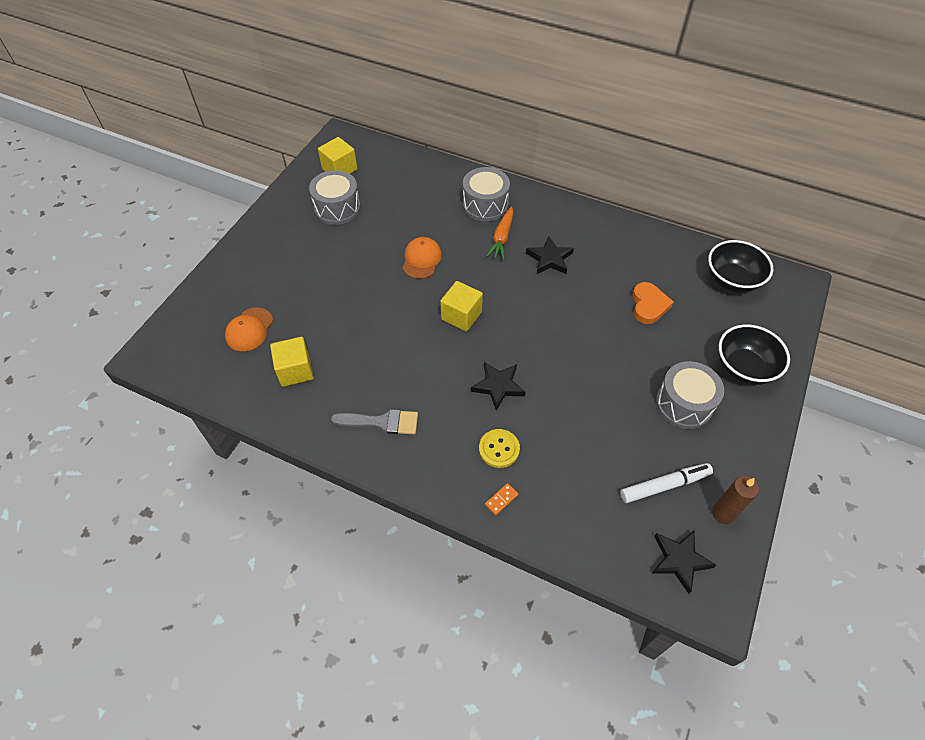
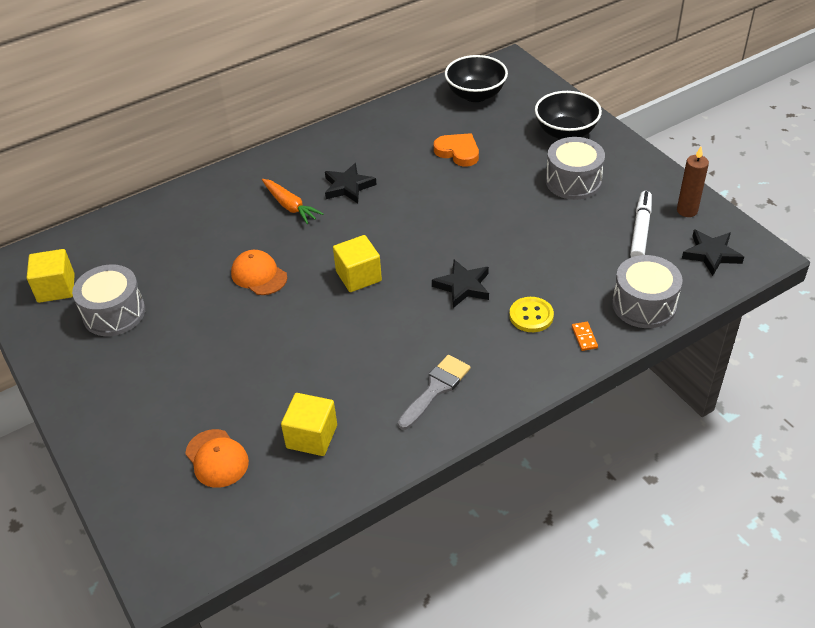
camera: 55 degrees left, 10 degrees down
(485, 205) = (235, 199): grey drum -> grey drum (644, 305)

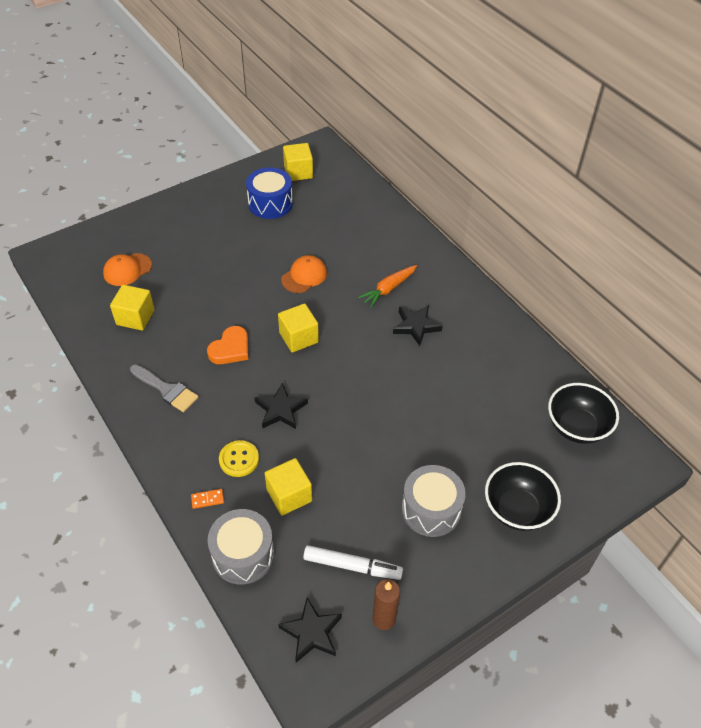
camera: 85 degrees right, 5 degrees up
(114, 313) = (270, 203): grey drum -> blue drum
(458, 152) = (473, 409): orange heart -> orange heart (230, 349)
(571, 275) = (289, 495): none -> yellow cube

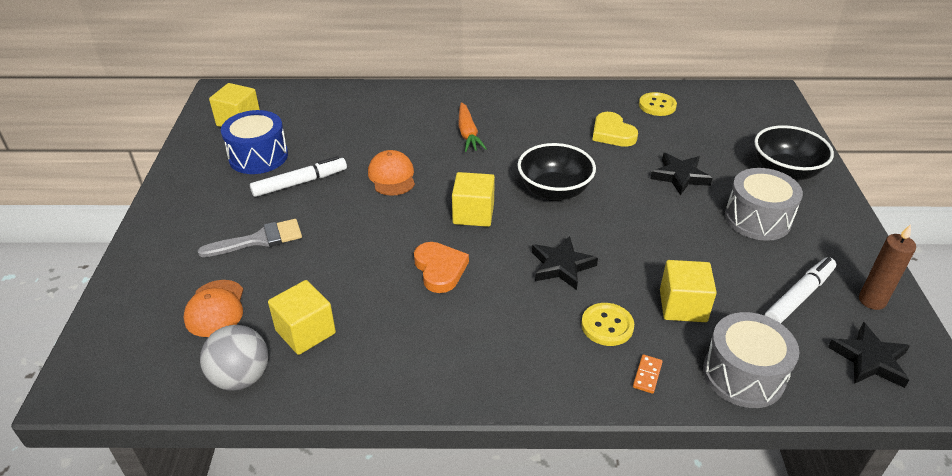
camera: 55 degrees left, 10 degrees down
(86, 311) = (241, 377): none -> grey ball
(166, 390) = (452, 348): grey brush -> grey brush (259, 239)
(260, 237) = (300, 183): none -> white marker
(416, 326) = (531, 138): black star -> black star (680, 176)
(468, 372) = (612, 133): none -> yellow heart
(539, 384) = (657, 105): none -> yellow button
(576, 427) = (716, 107): black bowl -> black bowl (554, 191)

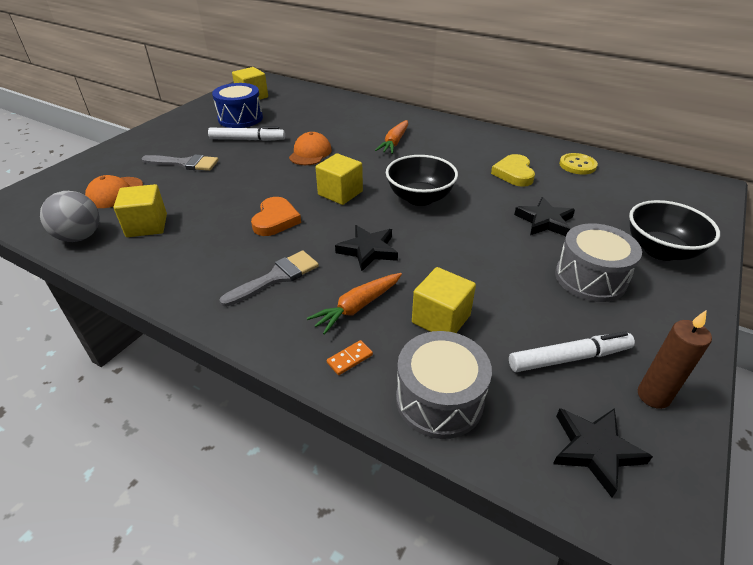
camera: 30 degrees right, 0 degrees up
(506, 329) = (276, 277): none -> grey brush
(607, 326) = (357, 307): yellow button -> orange carrot

